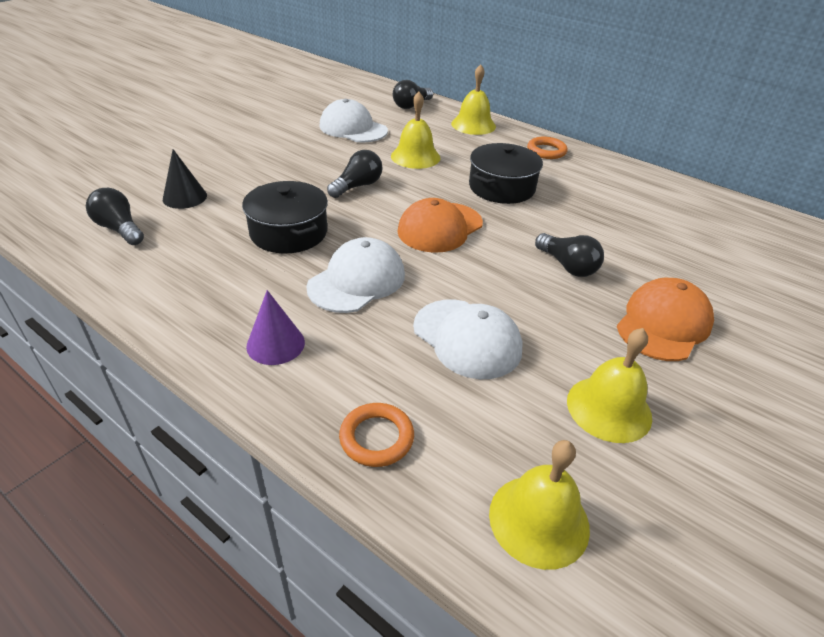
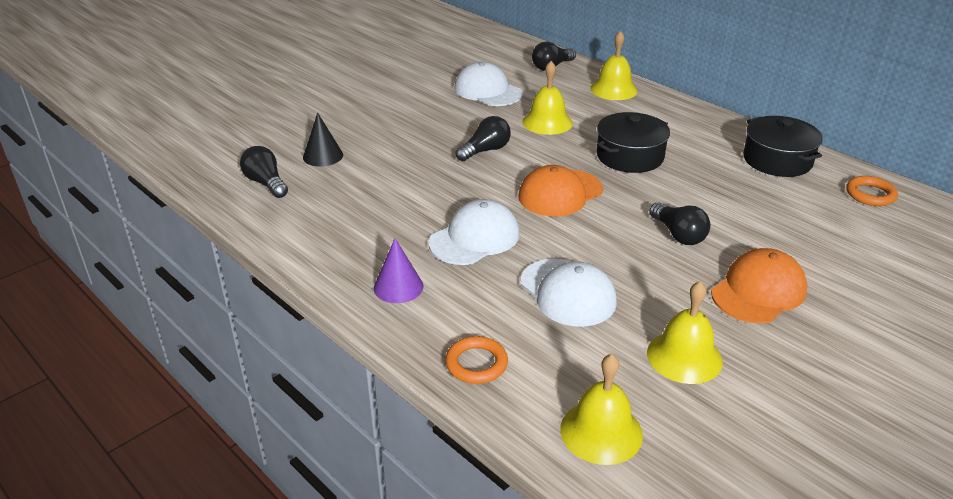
camera: 10 degrees right, 5 degrees down
(288, 232) = (416, 192): black pot -> black pot (777, 160)
(546, 151) = (686, 120): orange ring -> orange ring (870, 194)

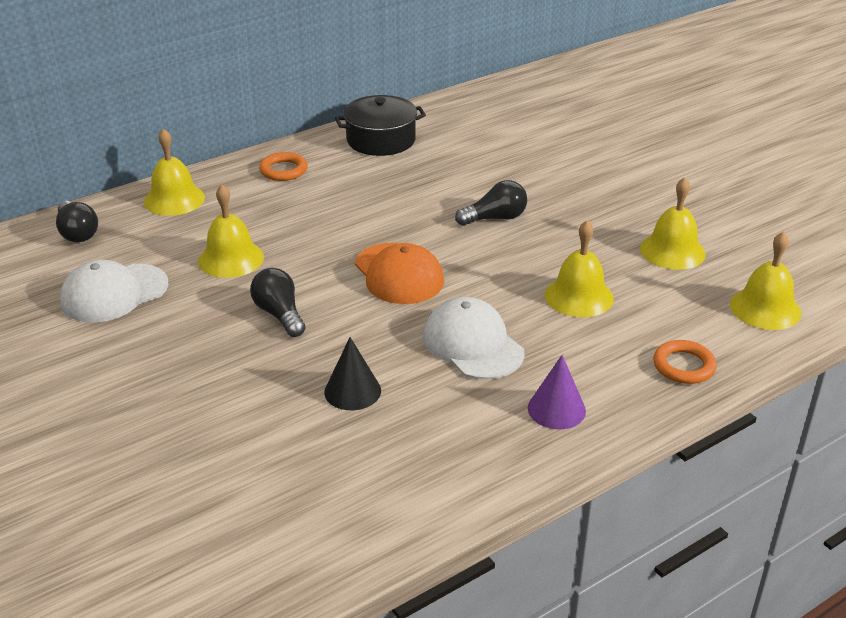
camera: 80 degrees left, 0 degrees up
(266, 183) = (282, 529): black light bulb -> none
(323, 156) = (226, 465): black cone -> black cone (352, 391)
(568, 292) = (579, 296): white cap -> yellow bell
(630, 156) = (338, 217): black pot -> none
(758, 291) = (587, 198): orange cap -> none
(870, 194) = (455, 114): orange ring -> orange ring (283, 170)

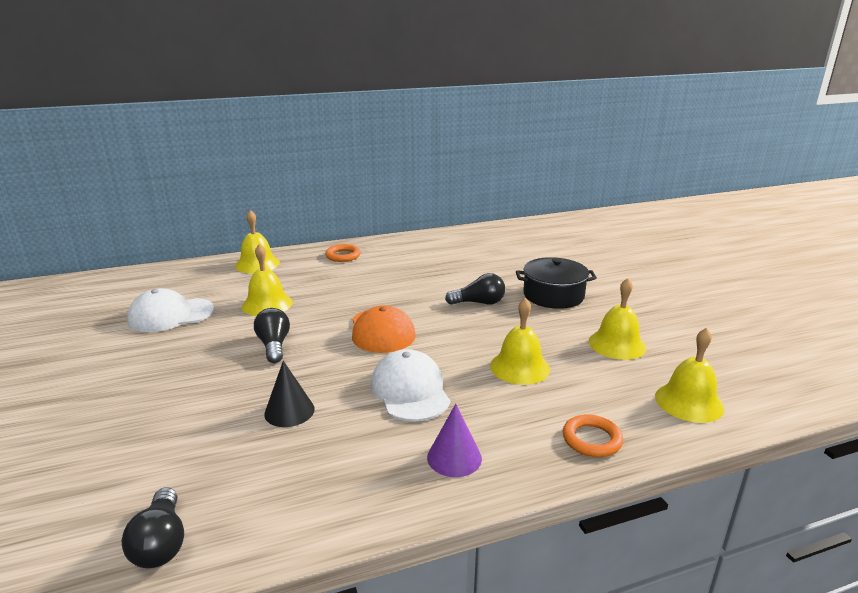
camera: 15 degrees right, 10 degrees down
(77, 233) = (179, 276): black light bulb -> black light bulb (161, 543)
(381, 140) = (422, 246): black pot -> black pot (553, 295)

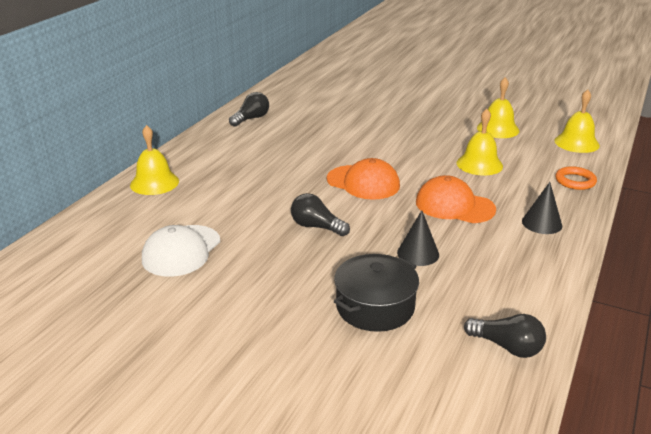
camera: 45 degrees left, 5 degrees up
(267, 304) = (241, 205): yellow bell -> none
(343, 256) = (213, 146): orange ring -> none
(410, 390) = (454, 206): white cap -> orange cap
(454, 457) = (542, 223): purple cone -> black cone
(479, 303) = (382, 138): black light bulb -> black light bulb (251, 119)
(553, 295) = (413, 115): black pot -> black pot (375, 307)

